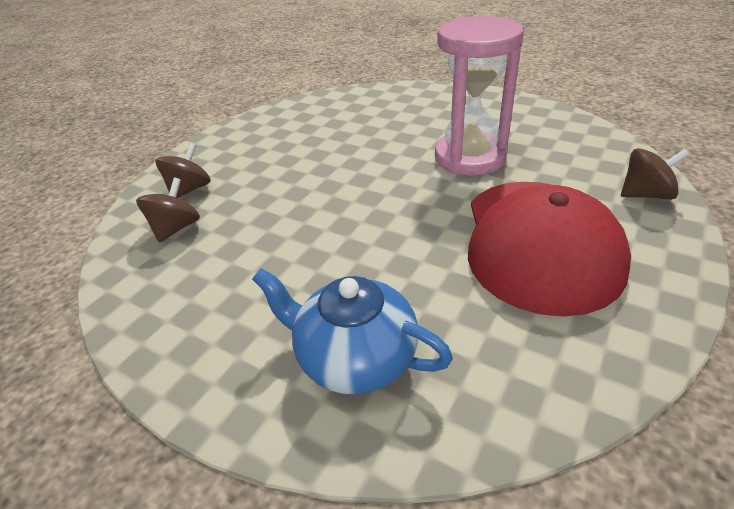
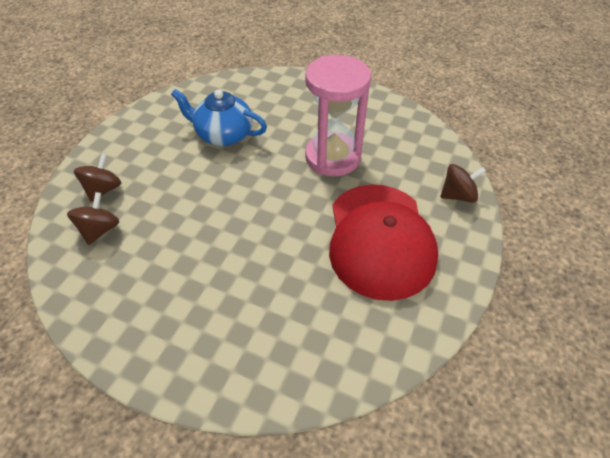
camera: 10 degrees left, 10 degrees up
(355, 356) = (252, 337): blue teapot -> blue teapot (223, 135)

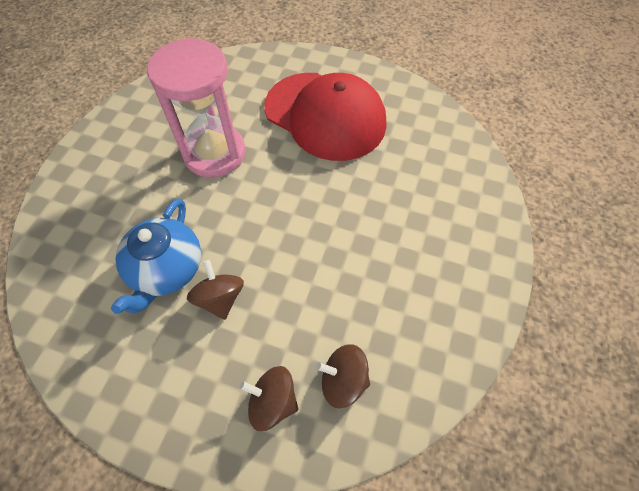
camera: 95 degrees left, 10 degrees up
(380, 240) = (325, 116): red cap -> red cap turned 45 degrees clockwise
(458, 195) = (268, 63): brown spinning top -> brown spinning top (220, 298)

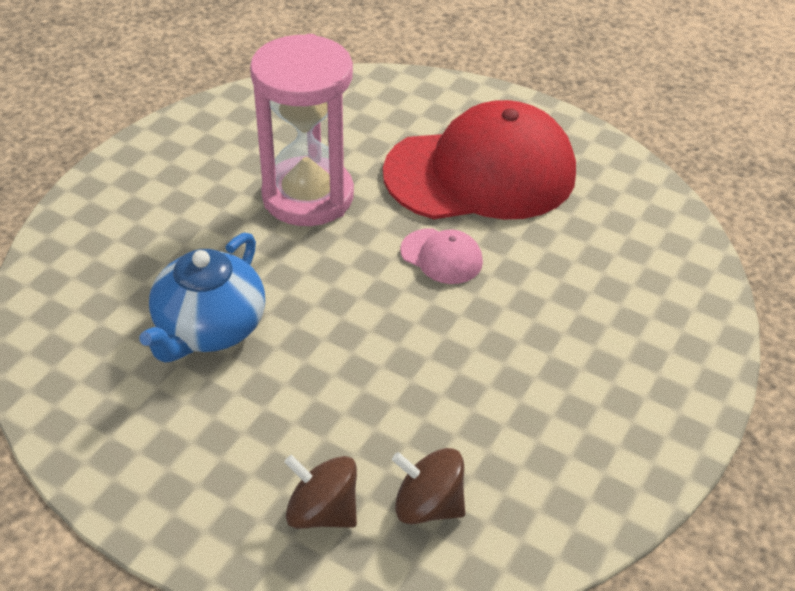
camera: 10 degrees right, 15 degrees down
(220, 298) = (276, 375): brown spinning top -> none
(312, 183) = (441, 256): none -> pink cap
(325, 116) = (481, 173): red cap -> red cap turned 60 degrees counterclockwise

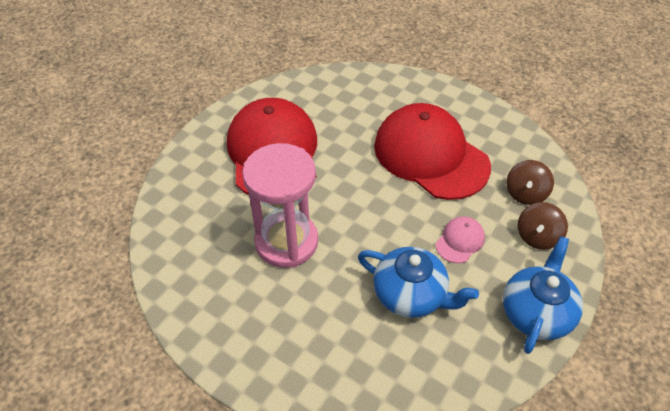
camera: 85 degrees left, 5 degrees up
(161, 488) = (536, 312): none -> blue teapot
(441, 256) = (348, 176): pink cap -> pink cap (460, 241)
(507, 364) = (430, 155): none -> red cap

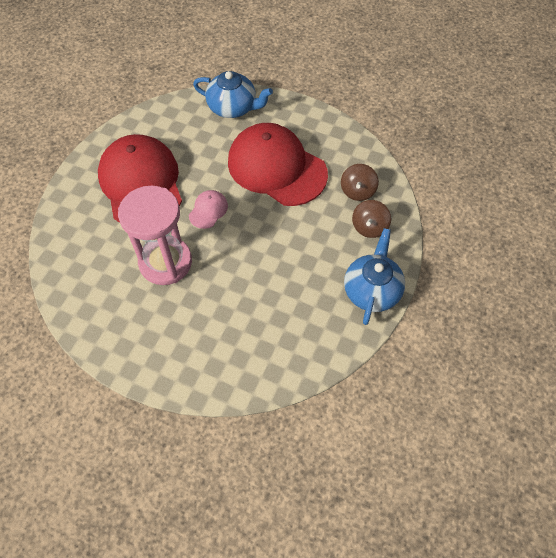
camera: 10 degrees left, 10 degrees up
(410, 295) = (273, 291): blue teapot -> blue teapot (233, 107)
(460, 241) = (308, 240): pink cap -> pink cap (208, 210)

